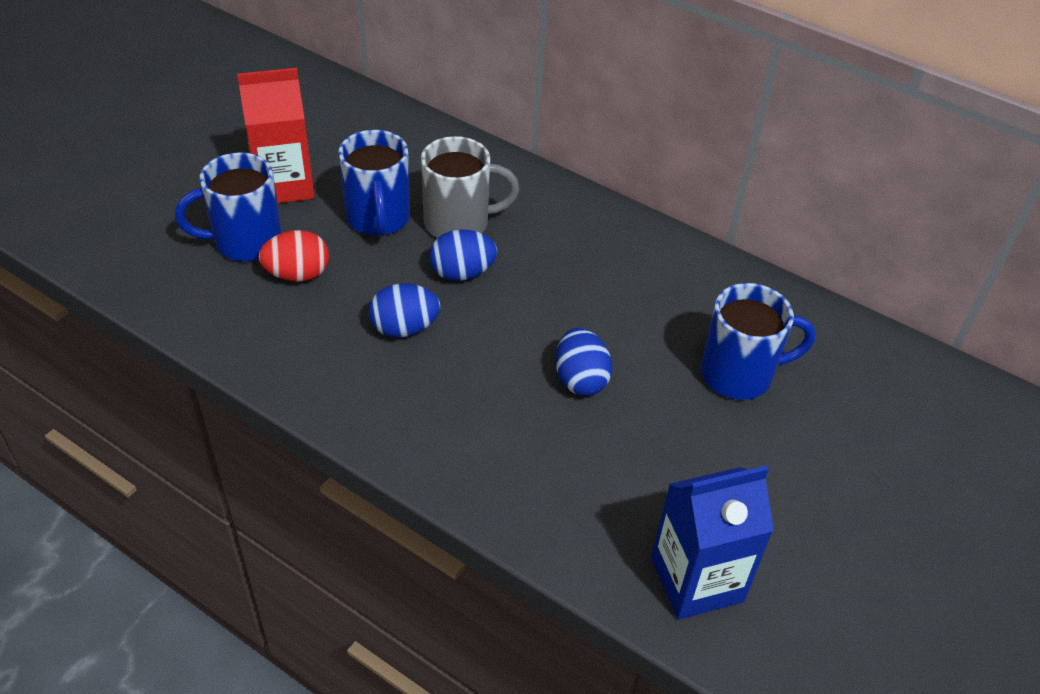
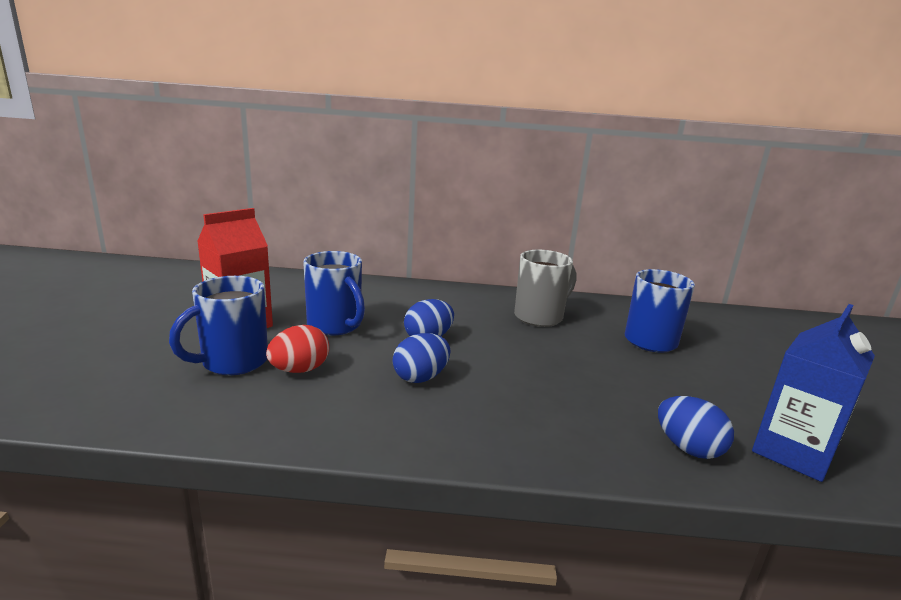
camera: 30 degrees left, 25 degrees down
(459, 223) = (397, 315): grey mug -> grey mug (540, 317)
(580, 379) = (572, 369): blue egg -> blue egg (688, 448)

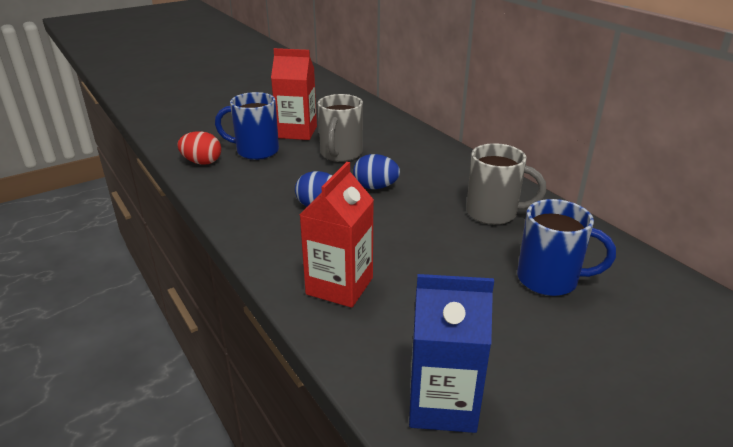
camera: 55 degrees right, 10 degrees up
(299, 370) = (274, 170): red egg -> red egg (202, 162)
(335, 326) = (340, 154): blue mug -> grey mug
(584, 428) = (339, 286): none -> red carton
(688, 448) = (373, 341): blue egg -> none

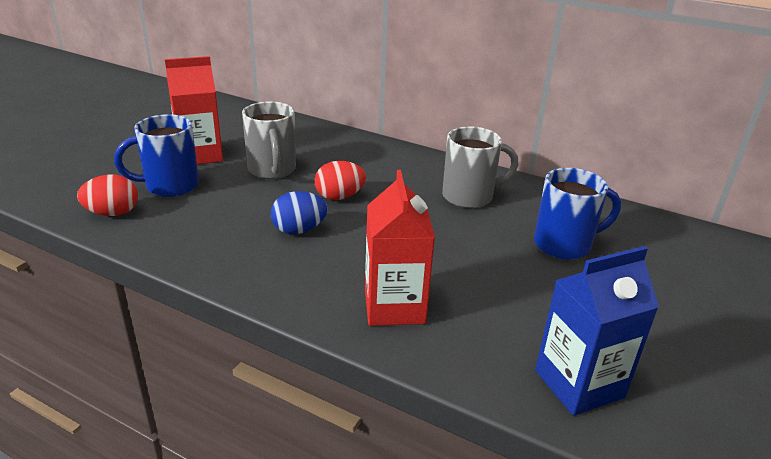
camera: 30 degrees left, 0 degrees up
(375, 187) = (339, 197): blue egg -> red egg

